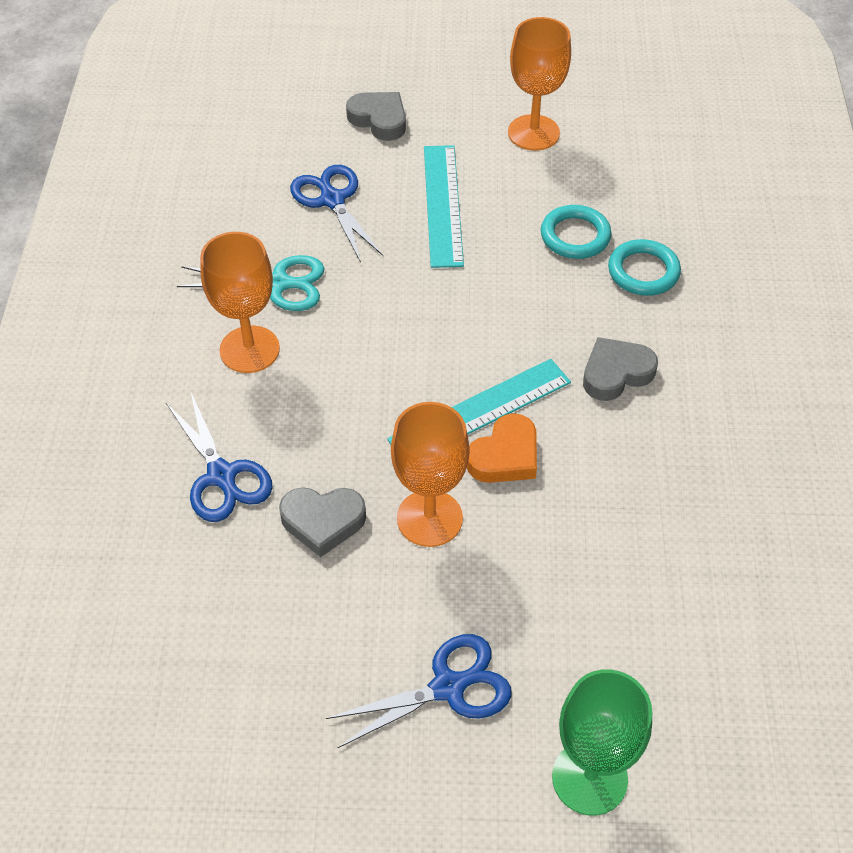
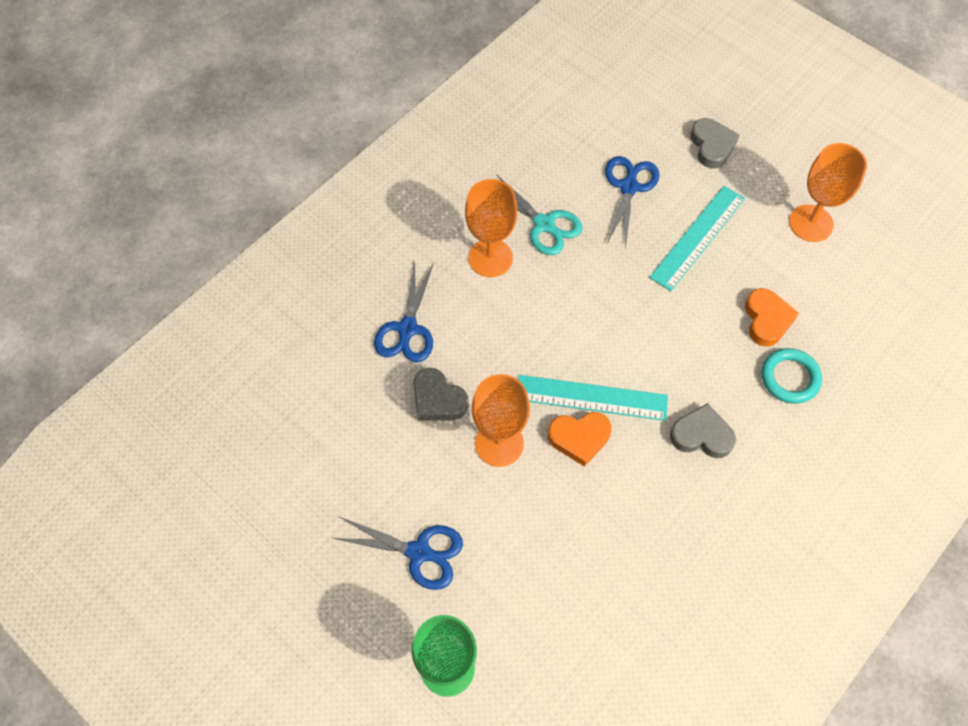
camera: 40 degrees right, 10 degrees up
(575, 236) = (767, 320): turquoise ring -> orange heart

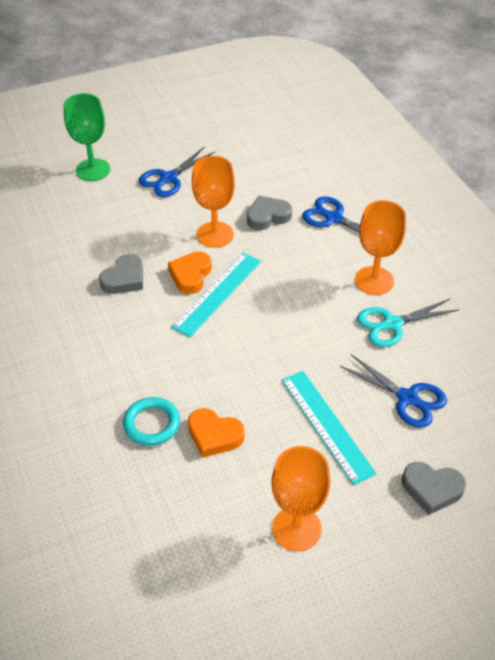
camera: 115 degrees right, 15 degrees down
(701, 435) = (144, 343): grey heart -> grey heart (124, 279)

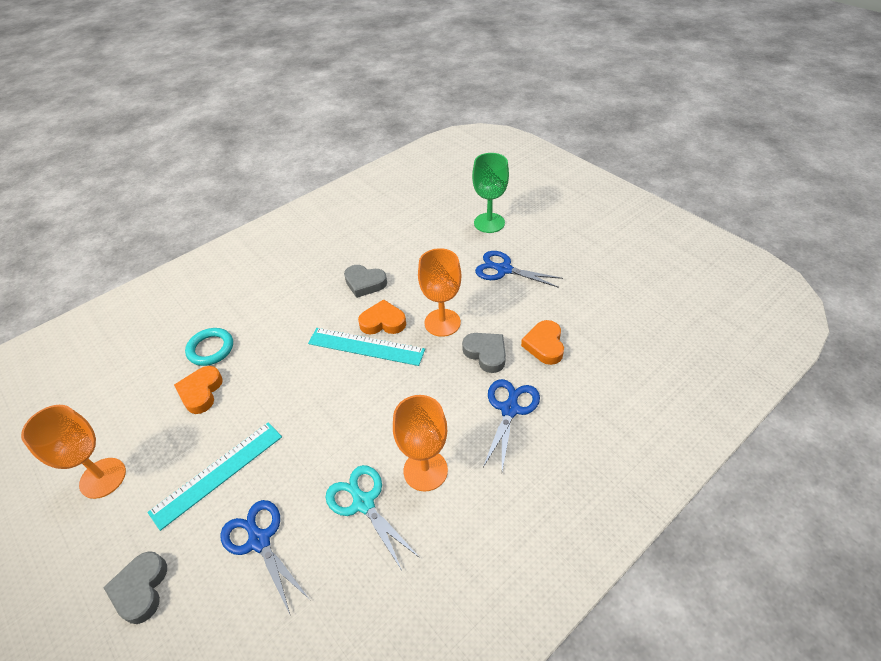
camera: 75 degrees right, 0 degrees up
(275, 180) = (544, 345): none -> orange heart
(407, 398) = (259, 540): blue scissors -> blue scissors turned 120 degrees clockwise

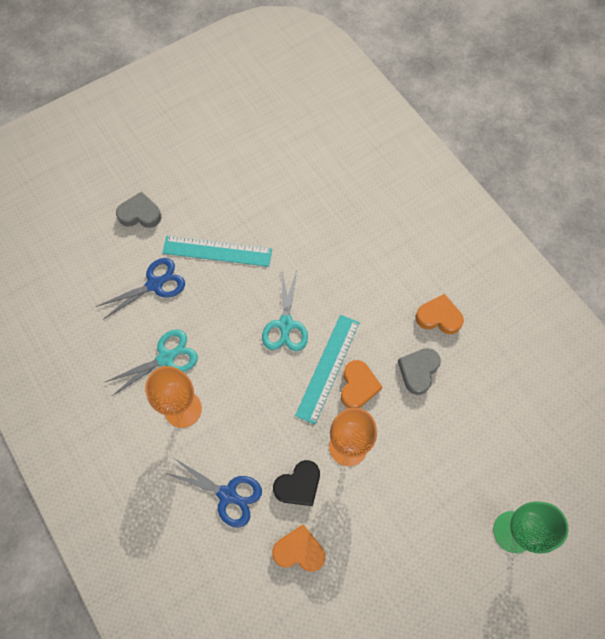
camera: 95 degrees right, 20 degrees up
(103, 478) = (231, 174): orange goblet -> none
(201, 392) = (299, 230): orange heart -> orange heart (438, 317)
(211, 349) = (348, 232): turquoise ring -> none
(217, 473) = (217, 251): turquoise ruler -> turquoise ruler turned 45 degrees counterclockwise
(319, 388) = (285, 324): none -> turquoise scissors
(486, 353) = (298, 485): grey heart -> black heart
(504, 269) = (422, 532): blue scissors -> none

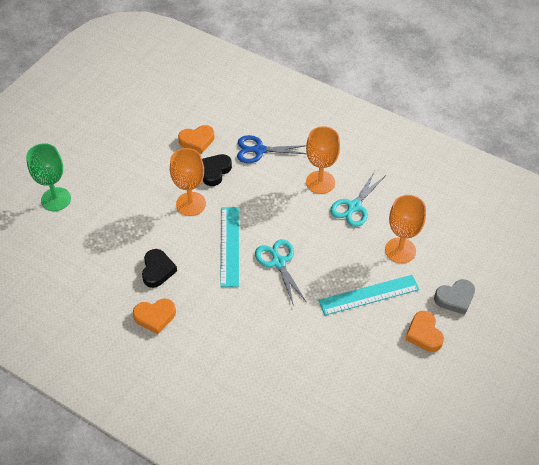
camera: 155 degrees right, 15 degrees down
(155, 284) = (400, 250): blue scissors -> orange goblet
(358, 386) = (200, 242): orange heart -> orange heart (424, 334)
(418, 371) = (157, 270): grey heart -> black heart

